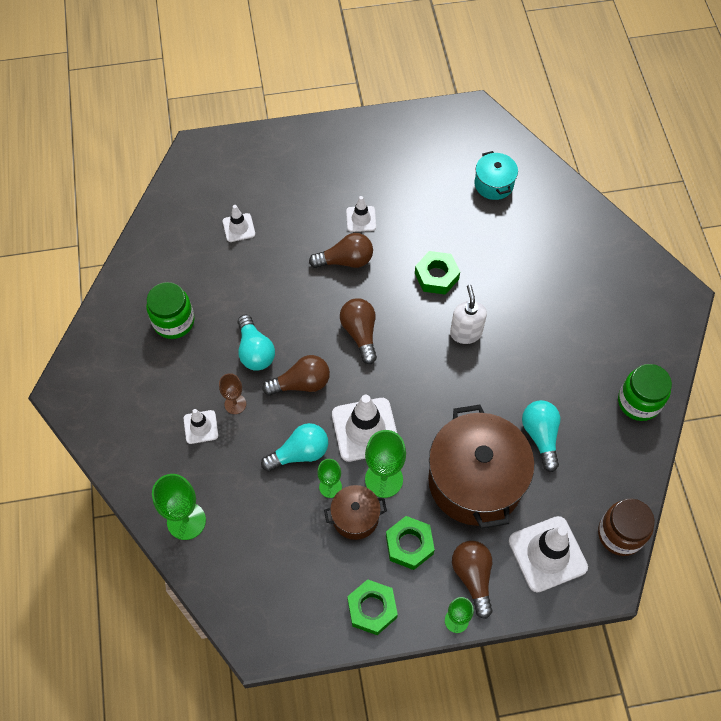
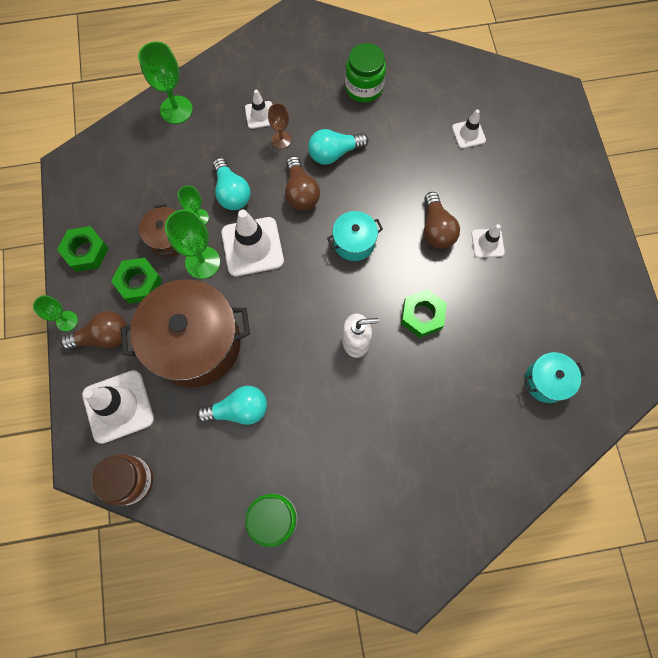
camera: 90 degrees right, 10 degrees up
(360, 333) = (354, 242): brown light bulb -> turquoise pot

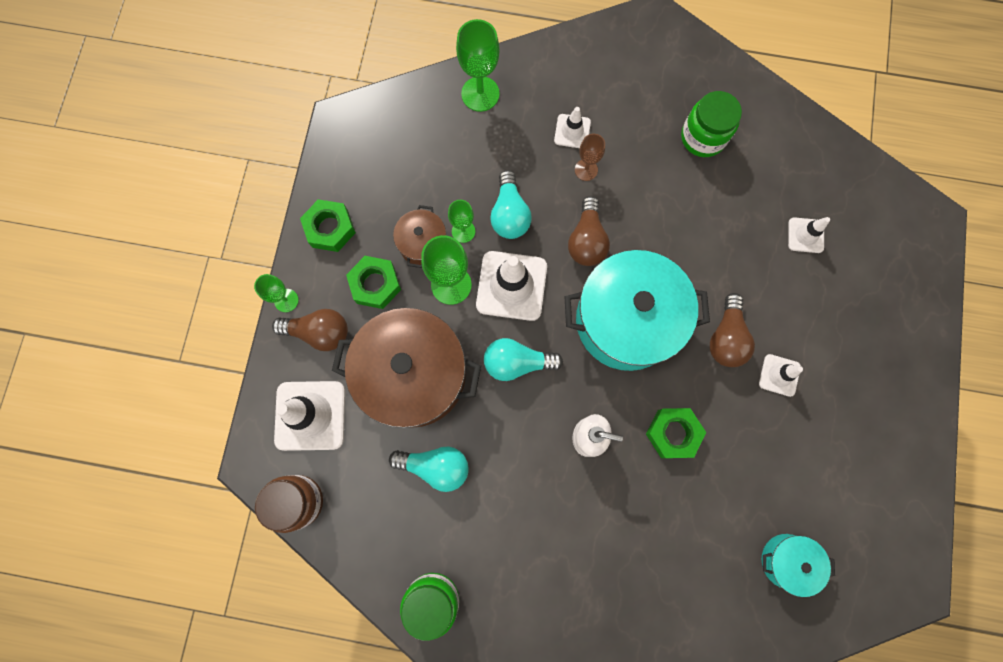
camera: 20 degrees right, 5 degrees up
(334, 153) = (640, 206): turquoise light bulb -> turquoise light bulb (517, 362)
(354, 242) = (626, 320): turquoise pot -> turquoise pot, size x2.07

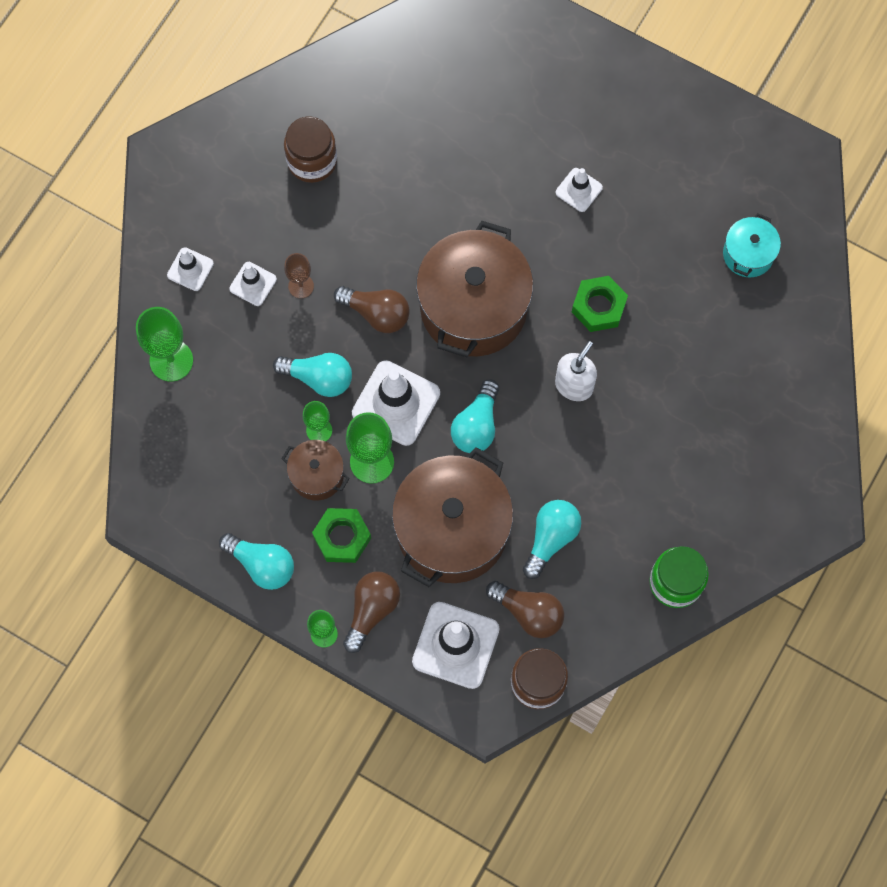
camera: 70 degrees left, 5 degrees down
(330, 228) = (262, 565): green nut -> turquoise light bulb
(626, 320) = (473, 307): turquoise pot -> brown pot
(703, 137) = (312, 161): green jar -> brown jar
(726, 338) = (525, 222): brown light bulb -> brown light bulb (528, 612)
(805, 235) = (452, 109): white traffic cone -> white traffic cone (190, 269)

